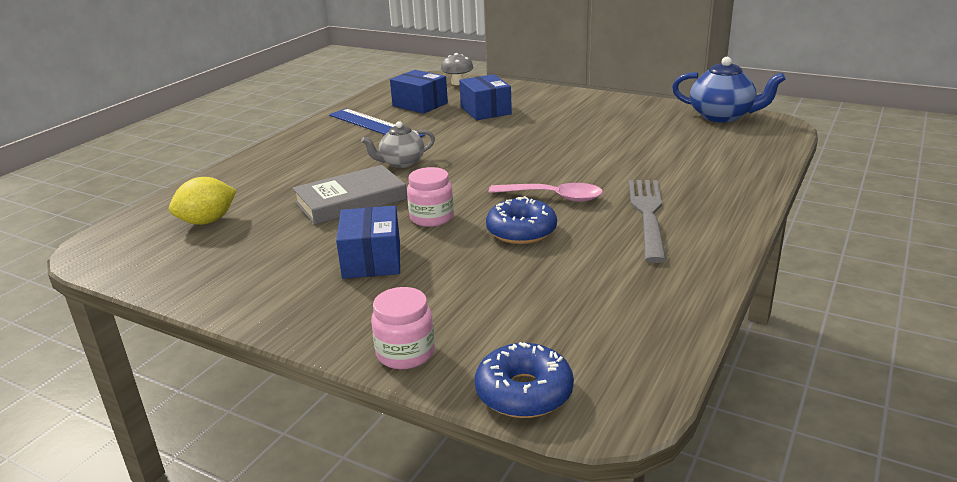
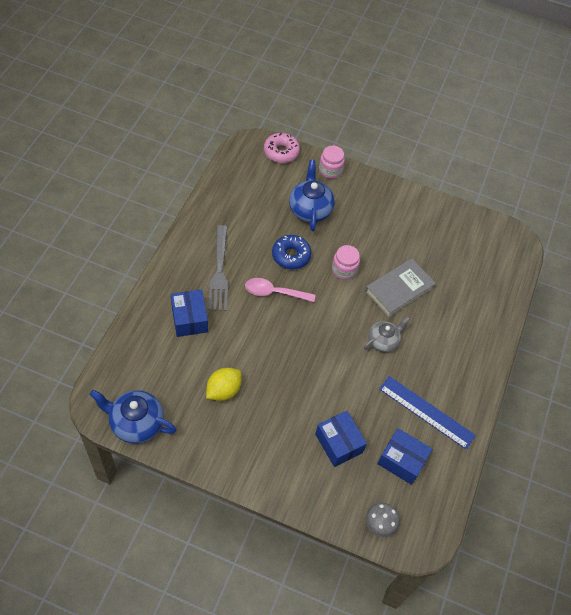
camera: 165 degrees right, 30 degrees up
(207, 221) = (474, 267): yellow lemon -> yellow lemon (223, 390)
(372, 260) = (365, 231): blue box -> blue box (189, 319)
(473, 287) = (310, 210): none -> blue teapot
(524, 392) = (281, 152): blue donut -> pink donut

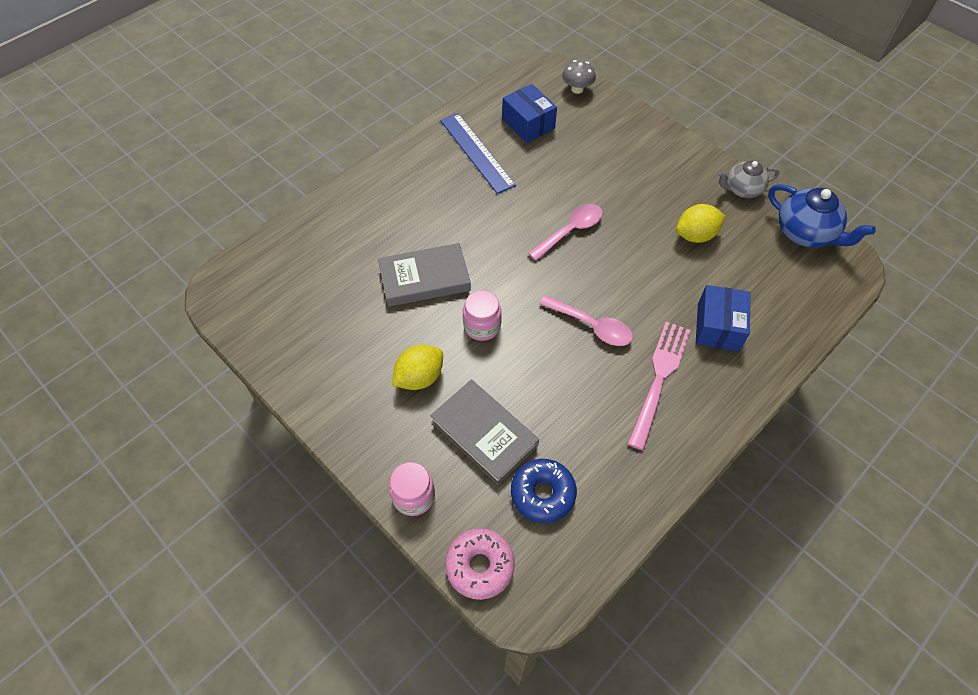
camera: 150 degrees left, 0 degrees up
(219, 271) = (659, 379): grey fork -> pink fork
(291, 256) = (547, 369): blue donut -> blue donut (542, 494)
(310, 210) = (484, 433): blue teapot -> grey book
(319, 361) = (570, 231): none -> pink spoon
(339, 443) = (585, 154): blue box -> none
(363, 228) = (419, 377): none -> yellow lemon
(383, 341) = (482, 229): grey teapot -> grey teapot (742, 189)

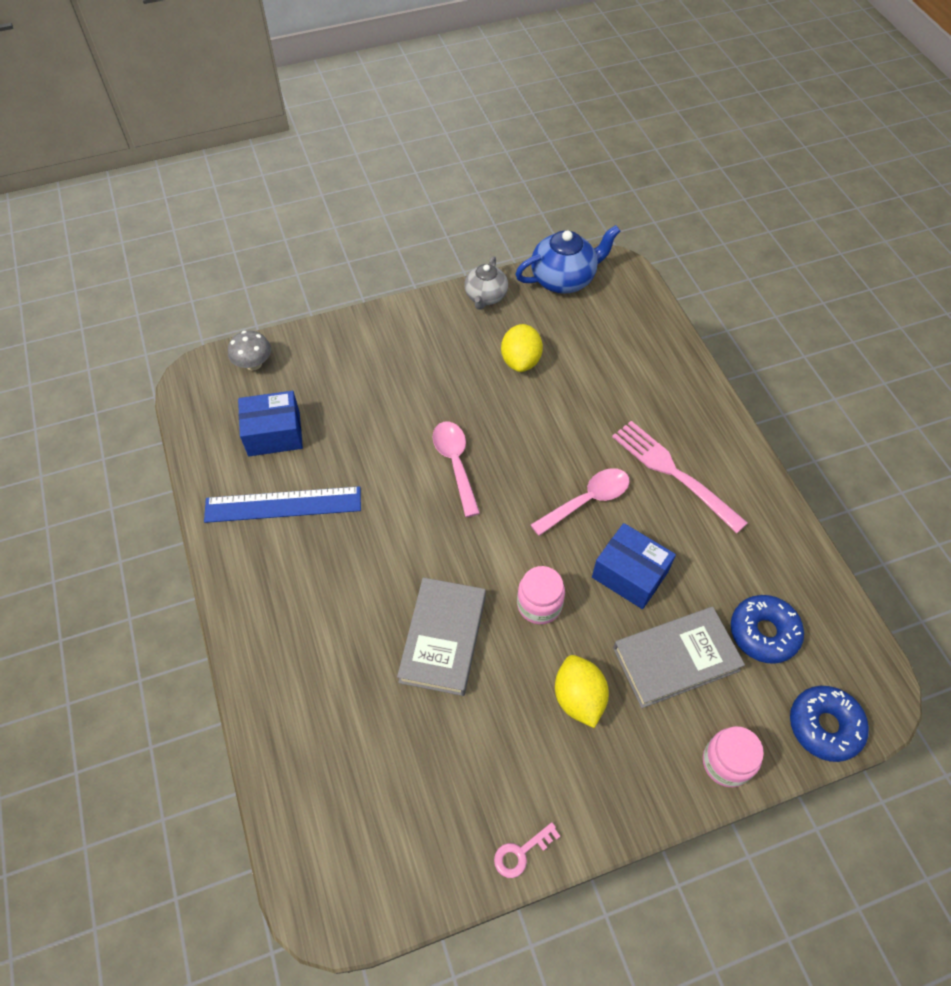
camera: 65 degrees left, 0 degrees up
(291, 381) = (521, 852): none -> pink key
(480, 566) = (824, 726): pink donut -> blue donut
(718, 327) = (636, 398): blue box -> blue box (630, 574)

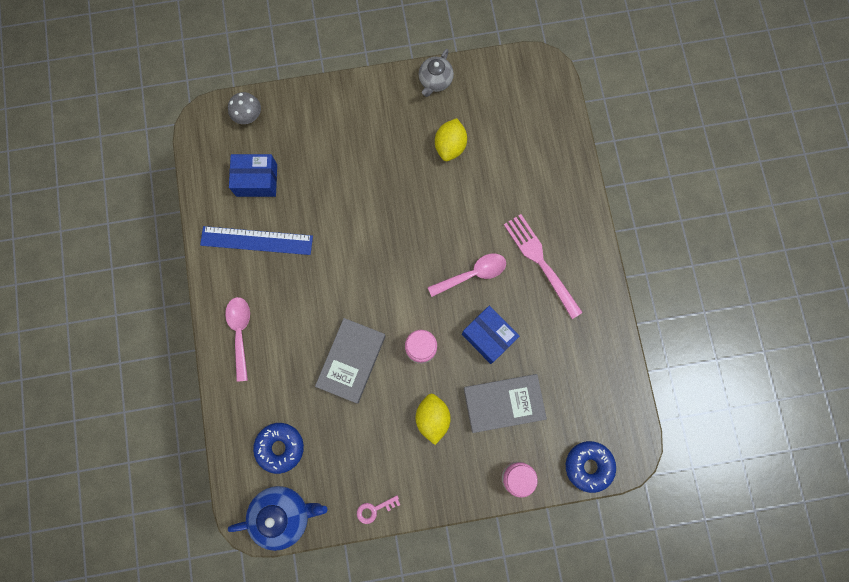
camera: 10 degrees right, 20 degrees up
(455, 463) = (384, 228): pink spoon -> pink spoon (240, 333)
(564, 279) = (501, 73): blue teapot -> blue teapot (283, 514)
(763, 633) = (568, 395): blue donut -> blue donut (280, 447)

